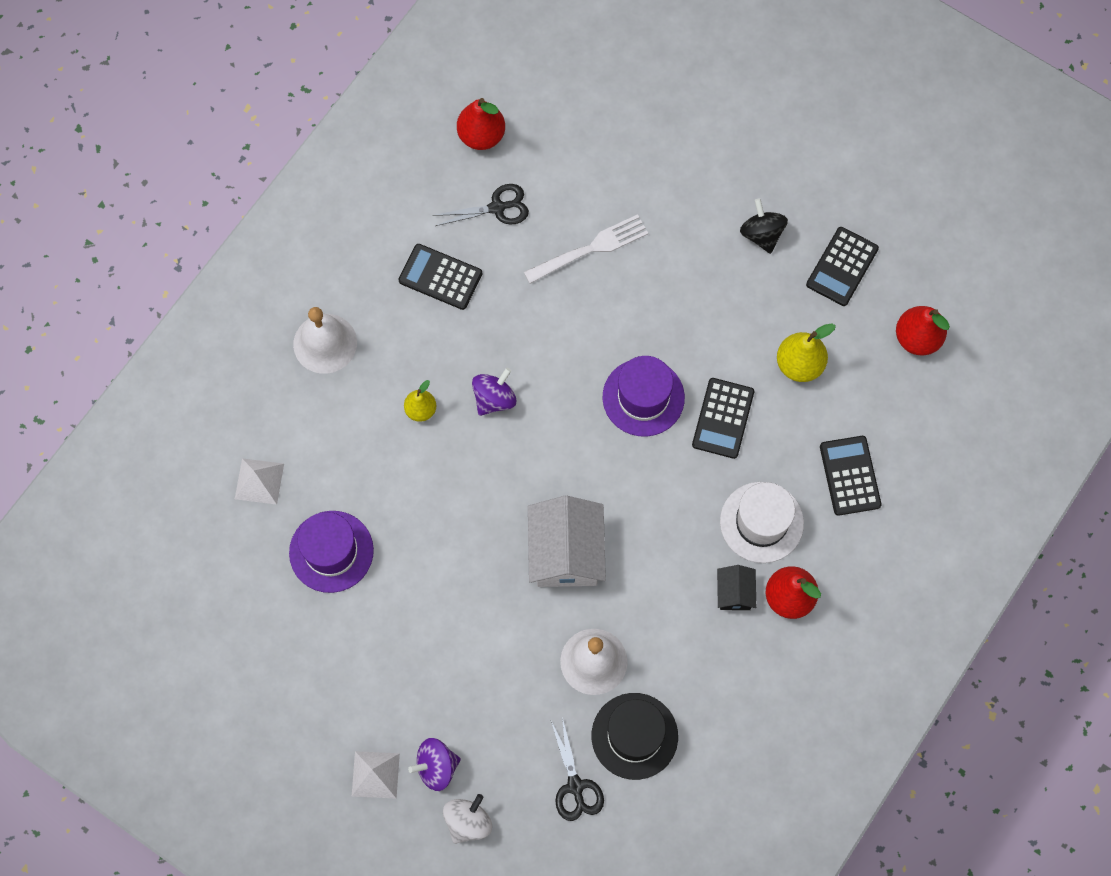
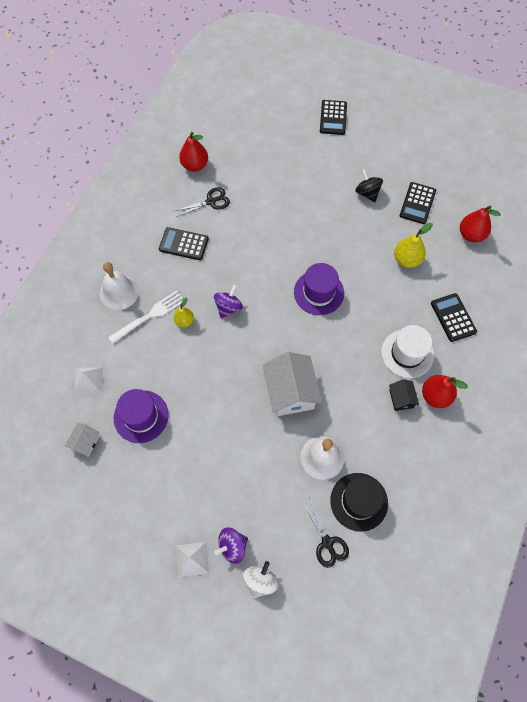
camera: 10 degrees left, 5 degrees down
(243, 577) = (85, 442): none -> white house
(590, 249) = (270, 215): white fork -> white fork (149, 316)
(723, 418) = (369, 297): black calculator -> black calculator (333, 118)

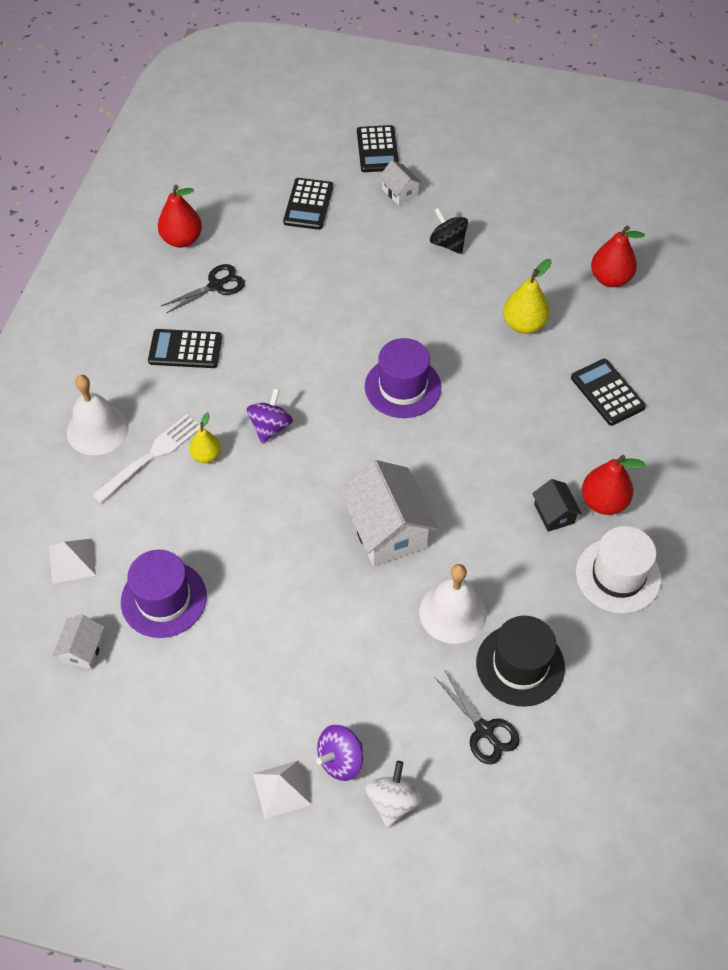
camera: 10 degrees left, 10 degrees down
(342, 151) = (400, 192): none -> white house
(407, 353) = (550, 451): white hat -> white hat (618, 575)
(417, 203) = (524, 247): black calculator -> black calculator (308, 204)

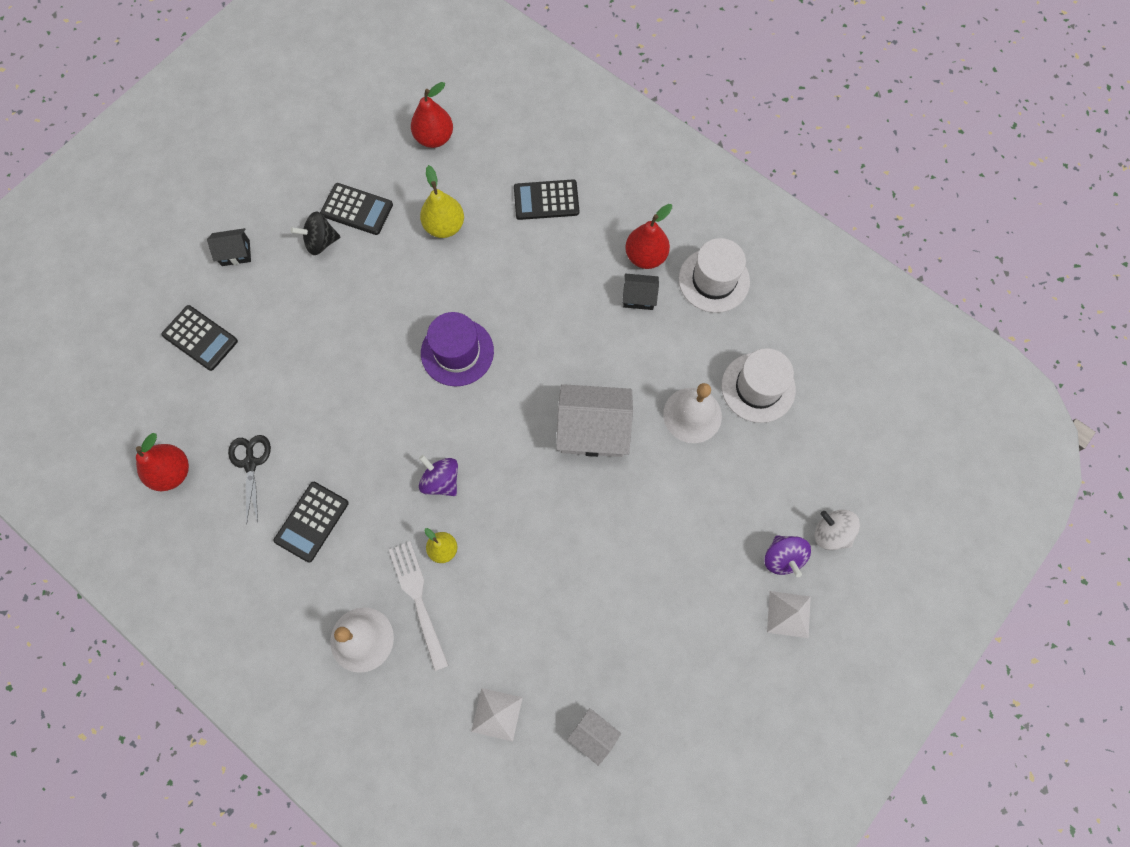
camera: 65 degrees left, 15 degrees up
(164, 599) = (575, 644): purple hat -> none
(377, 149) = (170, 247): black calculator -> black calculator (357, 209)
(400, 192) = (235, 253): white house -> black house
(484, 730) = (800, 439): black scissors -> none
(520, 665) = (758, 387): black hat -> white hat

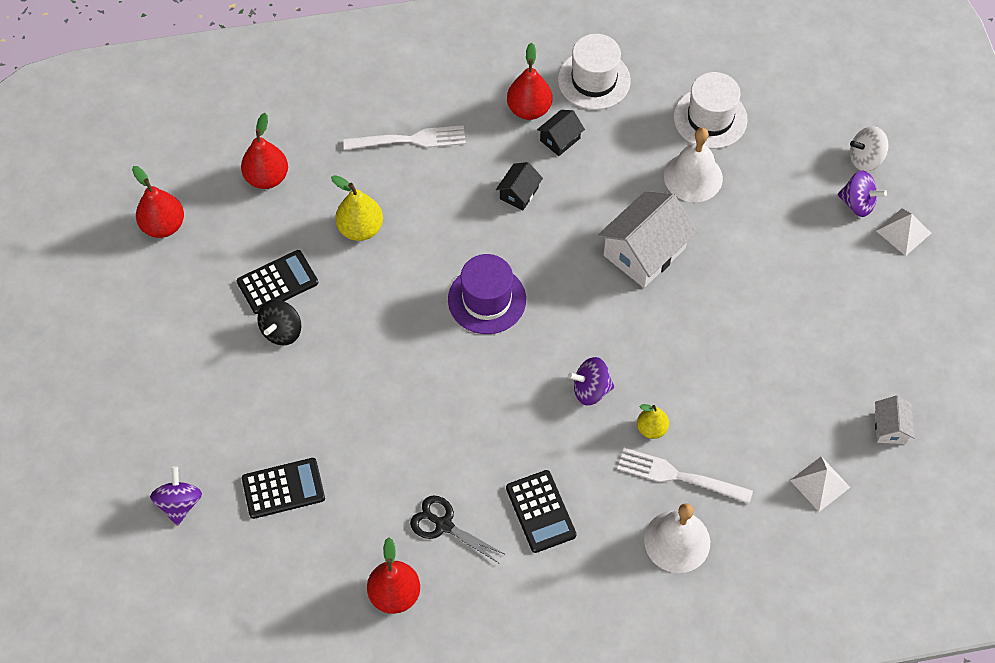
camera: 50 degrees left, 10 degrees down
(141, 284) = (179, 503): none -> purple spinning top
(235, 253) = (225, 405): black house -> black house (519, 193)
(342, 108) = (163, 225): none -> red pear
(546, 200) = (410, 140): black calculator -> white fork
(593, 735) = (890, 428): white house -> white house turned 75 degrees counterclockwise

